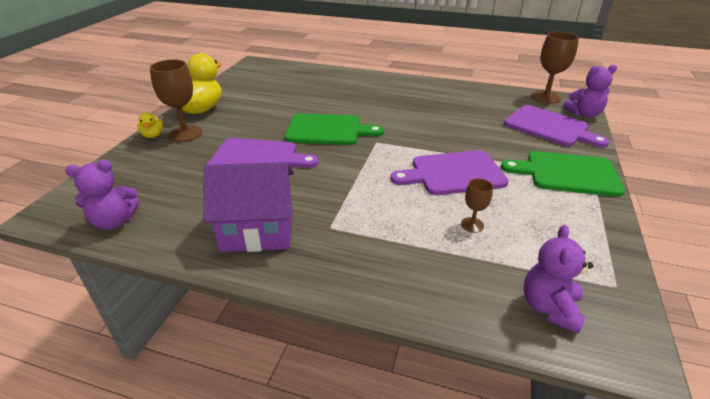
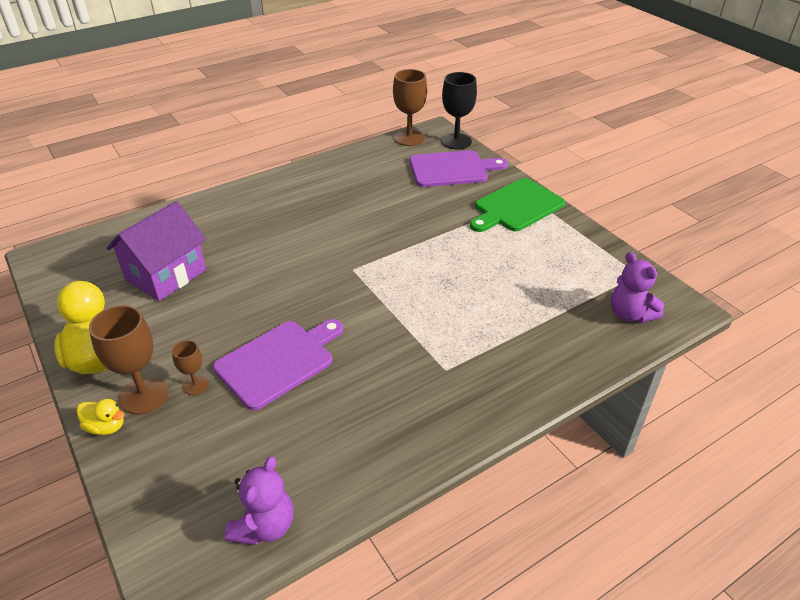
camera: 50 degrees left, 5 degrees up
(258, 230) = (400, 418): purple house -> purple house (166, 275)
(328, 130) = (289, 286): green cutting board -> none
(453, 173) = (452, 258): purple cutting board -> none
(472, 225) = (522, 292): brown goblet -> brown goblet (196, 385)
(584, 114) = (456, 141): purple teddy bear -> black goblet

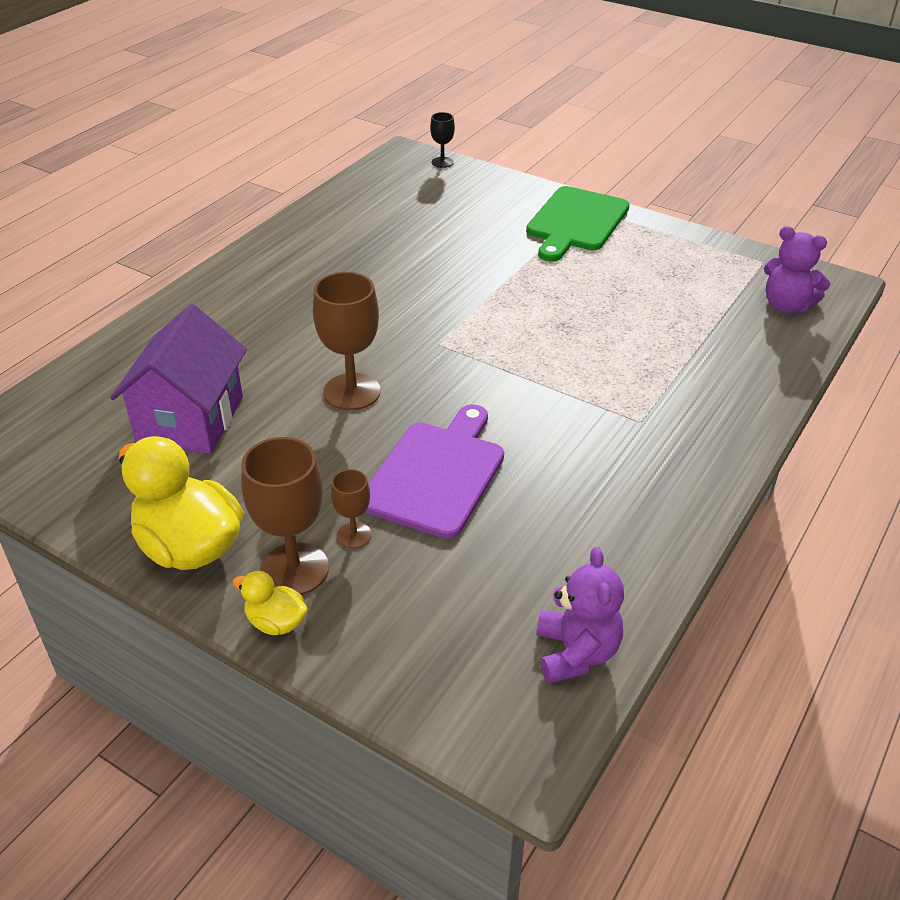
camera: 25 degrees left, 0 degrees up
(106, 427) = (276, 622): yellow duck -> yellow duck turned 150 degrees counterclockwise
(409, 138) = (379, 171): brown goblet -> brown goblet (352, 392)
(452, 169) = (464, 196): purple cutting board -> none
(456, 141) = (442, 162): black goblet -> black goblet, size x0.53

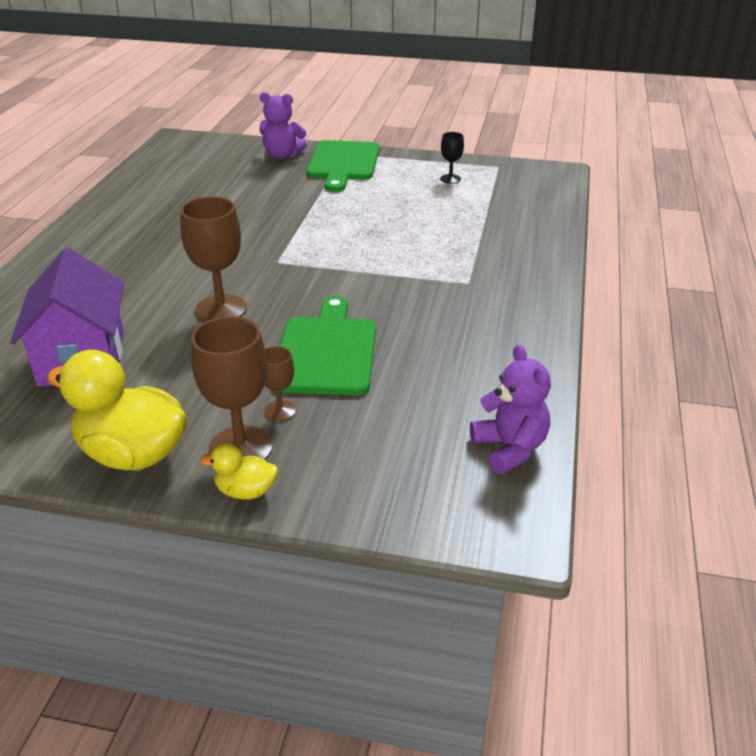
camera: 20 degrees left, 5 degrees down
(437, 474) = (327, 352): purple cutting board -> green cutting board
(442, 162) = (211, 140): black goblet -> black goblet (450, 179)
(786, 305) = (531, 190): purple teddy bear -> purple teddy bear (282, 155)

